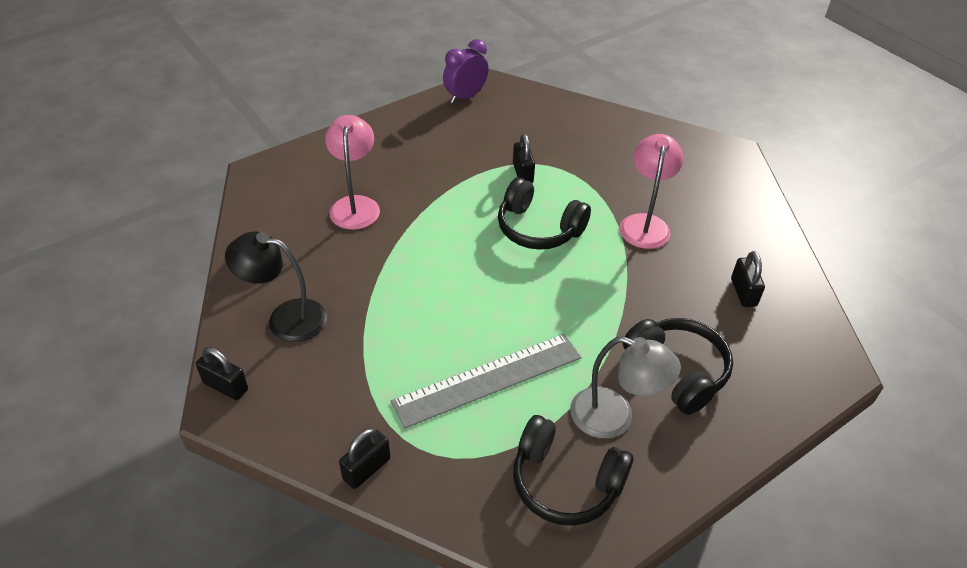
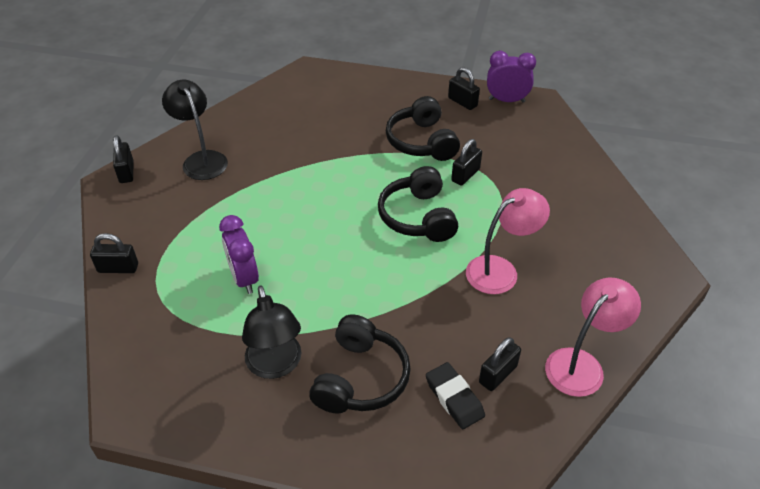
camera: 50 degrees right, 0 degrees up
(355, 205) = (330, 123): pink lamp -> pink lamp (581, 364)
(435, 118) = (462, 102): none -> black padlock
(488, 379) = (244, 278): grey ruler -> purple clock
(565, 482) = (191, 372): black headphones -> black headphones (422, 142)
(614, 417) = (276, 365): grey lamp -> black lamp
(745, 330) = (454, 398): none -> black eraser

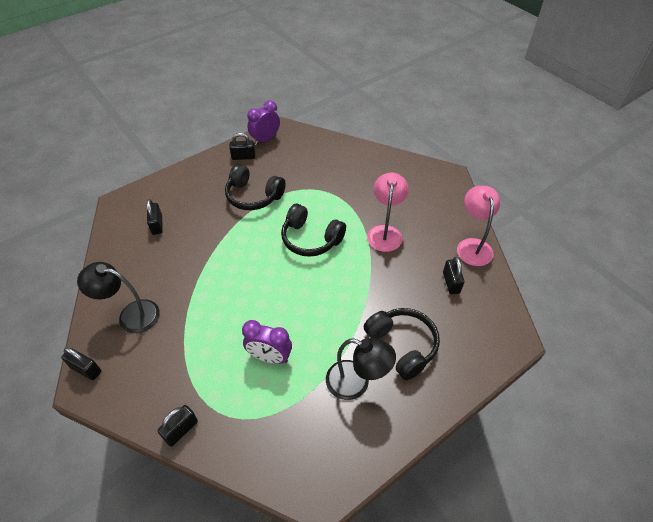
camera: 50 degrees left, 5 degrees up
(454, 398) = (451, 312): black eraser -> none
(465, 175) = (302, 197): black padlock -> black padlock (157, 225)

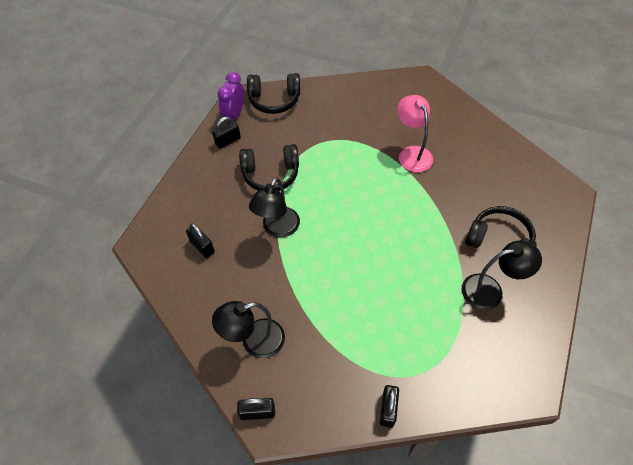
camera: 30 degrees left, 5 degrees up
(222, 239) = (277, 228): none -> black lamp
(269, 357) = (407, 308): purple clock -> none
(311, 239) = (355, 189): black headphones -> black headphones (274, 100)
(451, 283) = (495, 171): black padlock -> none
(472, 246) = (487, 132): pink lamp -> none

